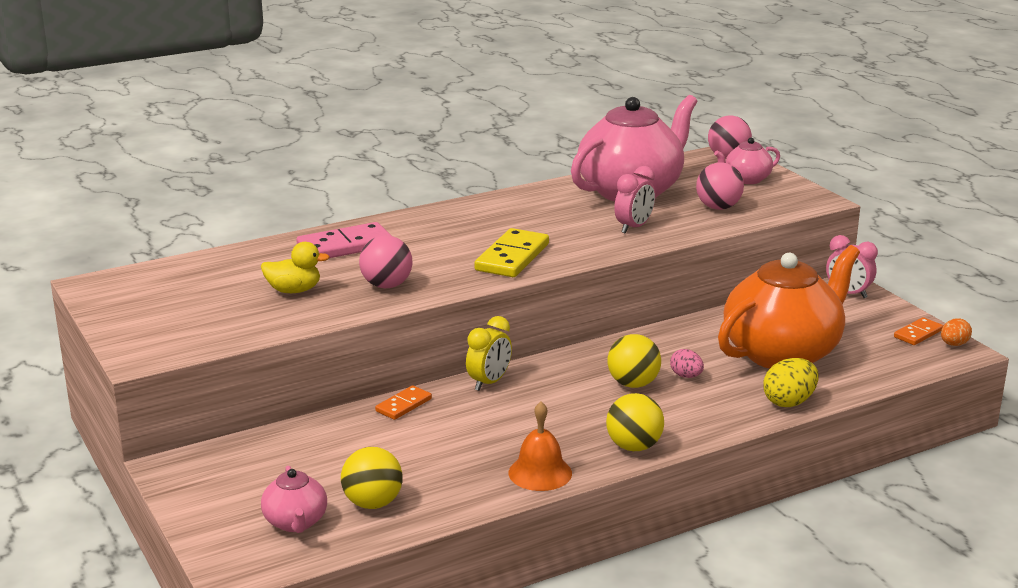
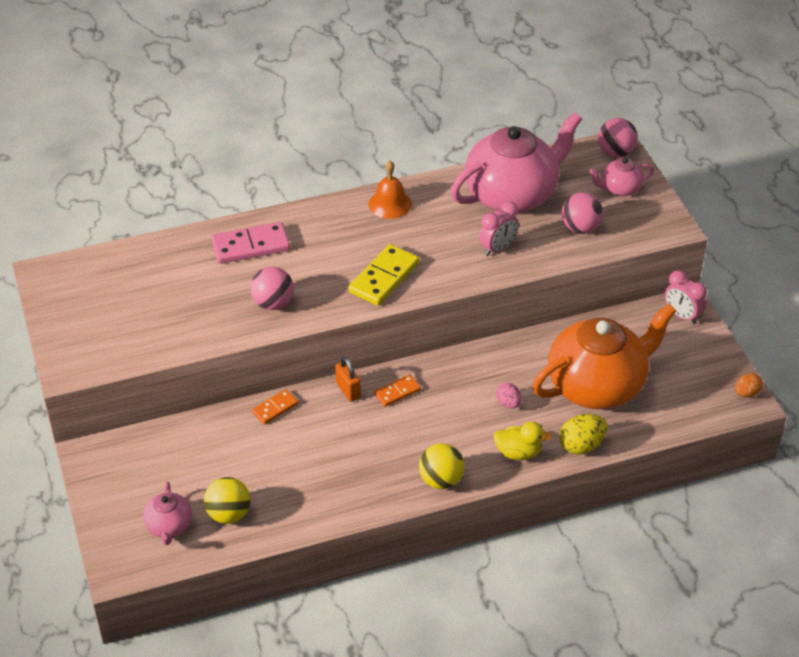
camera: 10 degrees right, 20 degrees up
(294, 290) = (198, 301): yellow duck -> yellow duck (518, 452)
(489, 383) = (348, 390): yellow clock -> orange padlock
(540, 473) = (361, 499): orange bell -> orange bell (390, 204)
(633, 384) = (462, 407): yellow ball -> none
(918, 334) = (721, 376): orange domino -> orange domino (397, 392)

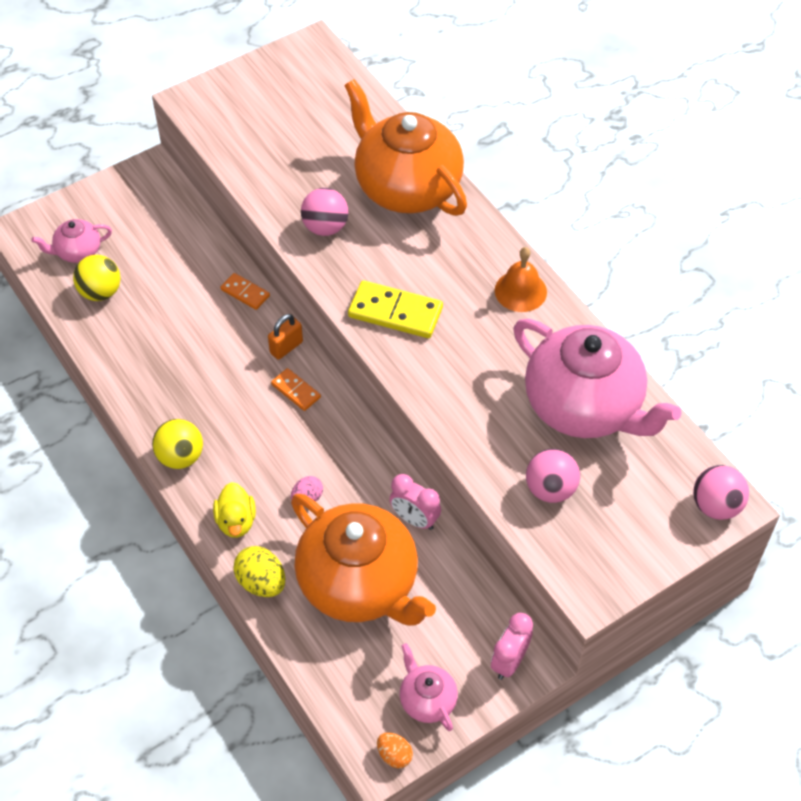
camera: 75 degrees right, 10 degrees up
(250, 246) = (406, 187): pink domino -> orange teapot
(498, 248) = (482, 410): pink clock -> pink clock (414, 519)
(620, 189) = (644, 522): pink teapot -> pink teapot (427, 700)

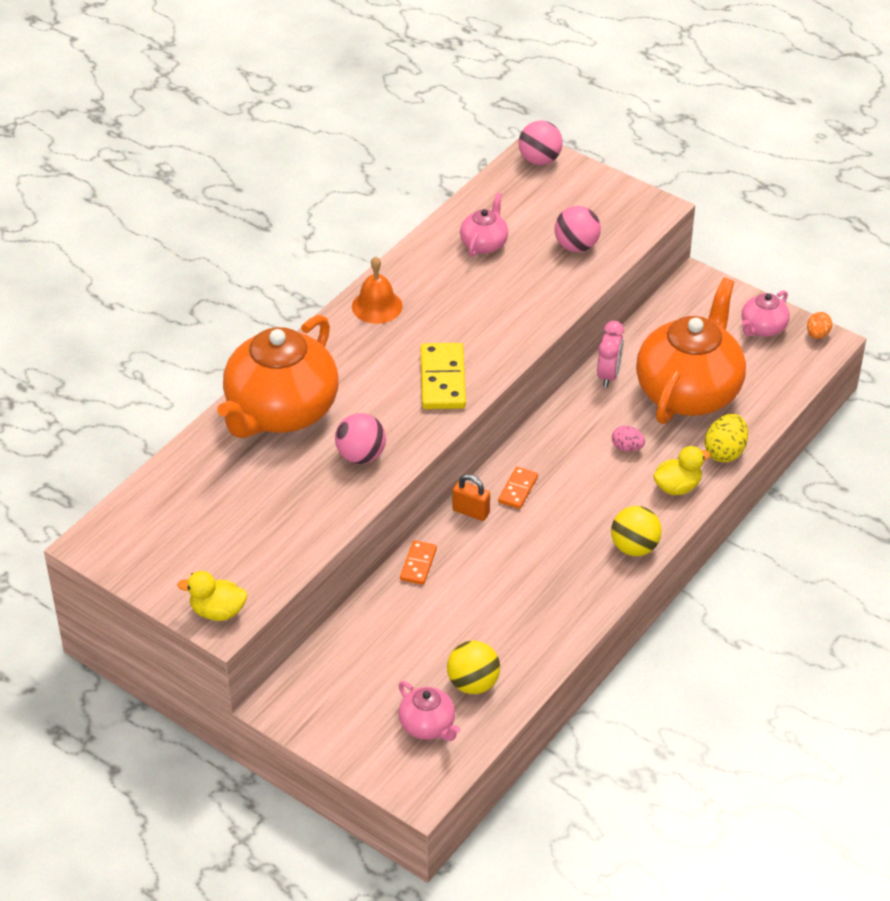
camera: 110 degrees left, 10 degrees down
(203, 100) = (217, 611): none -> yellow duck
(509, 661) = (702, 292): pink clock -> none
(584, 406) = (484, 244): pink teapot -> pink teapot, size x0.45

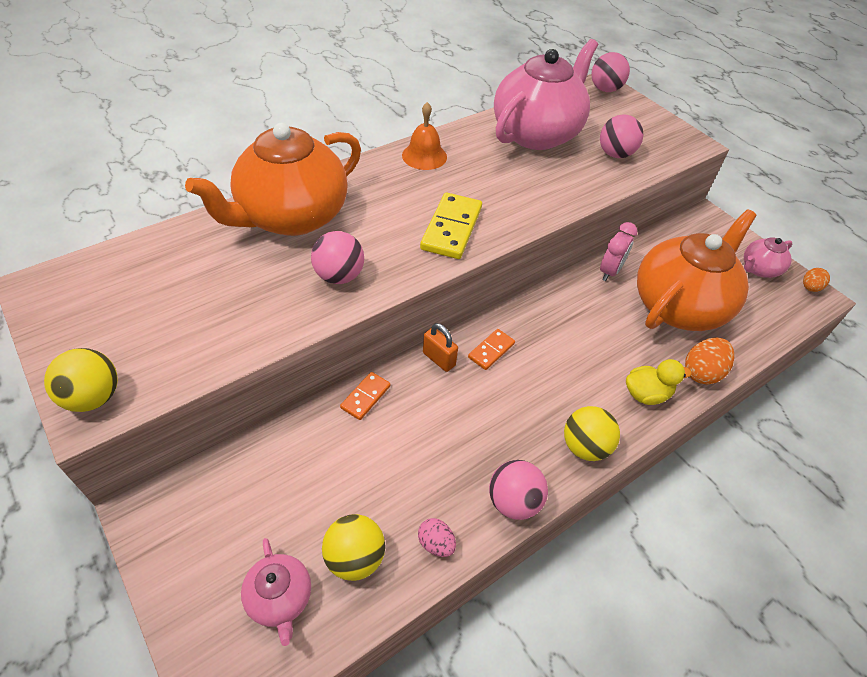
camera: 15 degrees right, 5 degrees up
(217, 611) = (93, 397): yellow duck -> yellow ball
(484, 244) = (536, 134): pink teapot -> pink teapot, size x2.20
(587, 607) = (513, 501): none -> pink ball
(627, 447) = (607, 340): pink egg -> pink egg (436, 543)
(725, 452) = (702, 372): yellow egg -> orange egg

